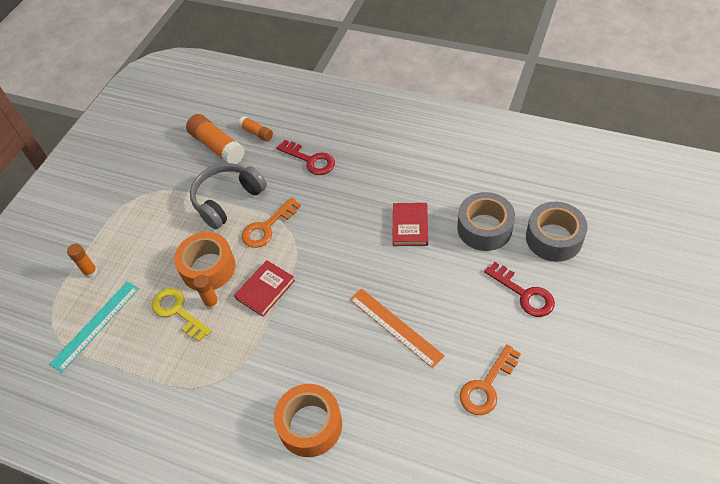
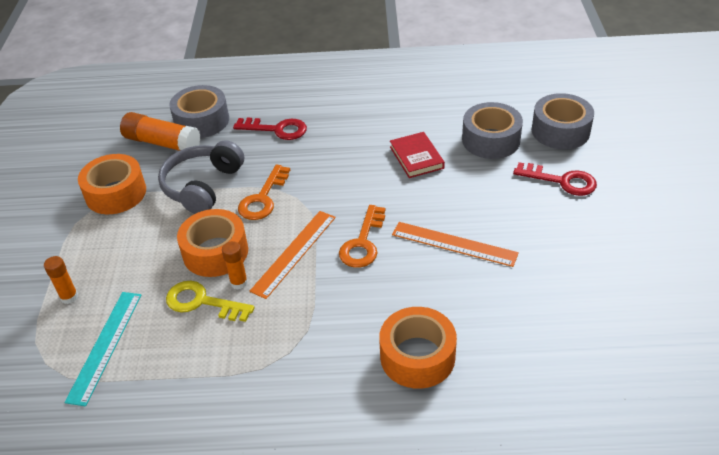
camera: 25 degrees left, 10 degrees down
(162, 186) = (116, 193): none -> orange tape
(256, 133) = (202, 121): orange glue stick -> grey tape
(265, 290) = (294, 253): red book -> orange ruler
(487, 385) = (575, 264): orange key -> orange key (363, 242)

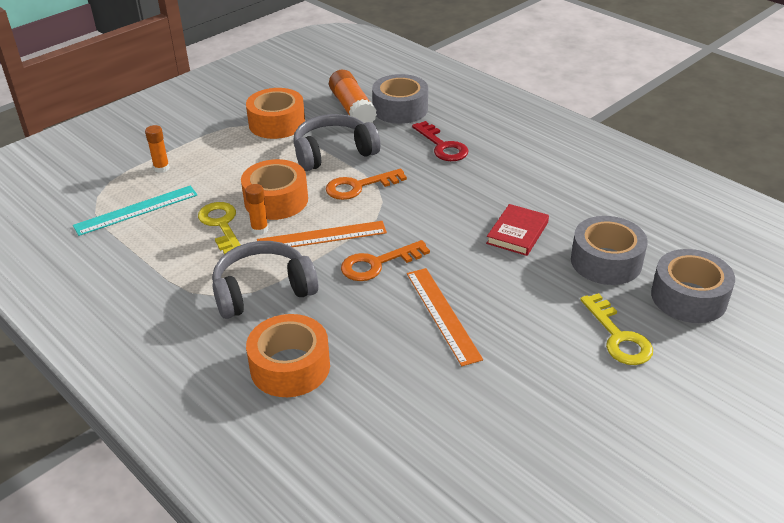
camera: 45 degrees right, 5 degrees down
(314, 323) = (263, 290): none -> grey headphones
(561, 181) = (618, 336): red key -> yellow key

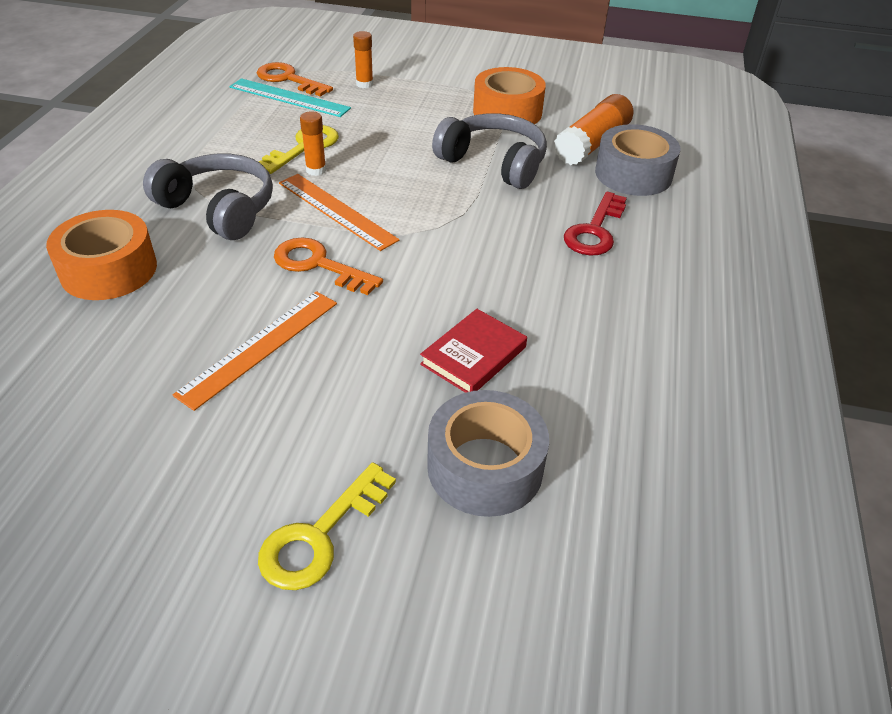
camera: 55 degrees right, 5 degrees up
(276, 200) = (373, 161): orange tape -> none
(359, 186) = (449, 202): orange key -> orange key (289, 79)
(517, 233) = (473, 356): red book -> red book turned 45 degrees counterclockwise
(688, 297) = (474, 599): grey tape -> none

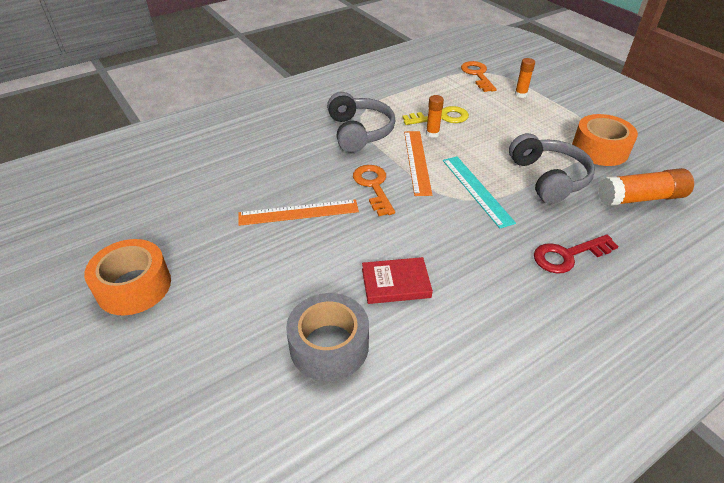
camera: 45 degrees right, 0 degrees up
(109, 270) = (279, 139): orange tape -> orange tape (134, 286)
(289, 97) = (465, 86): turquoise ruler -> turquoise ruler (476, 190)
(320, 535) = (220, 320): yellow key -> none
(633, 174) = (648, 234): grey tape -> none

